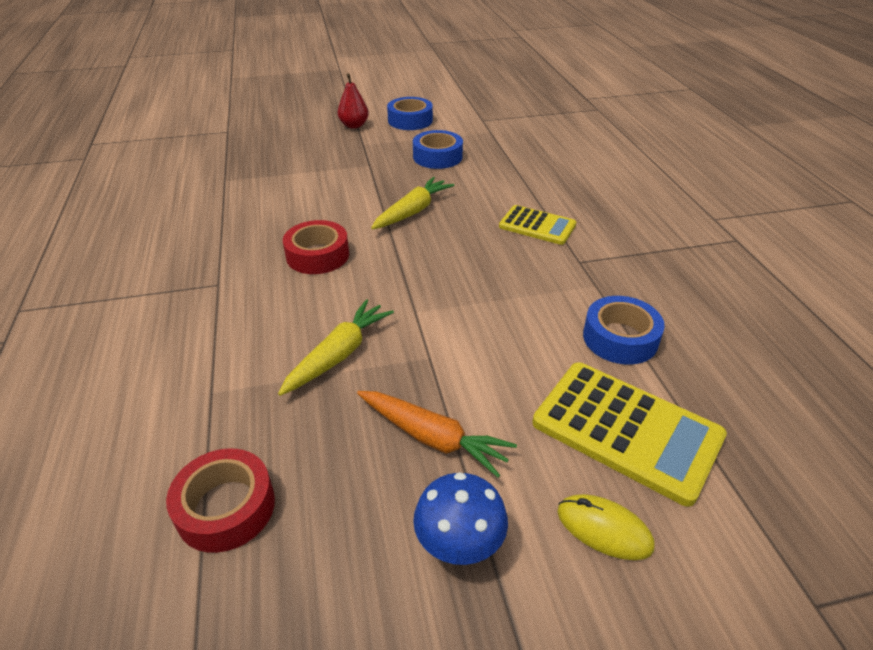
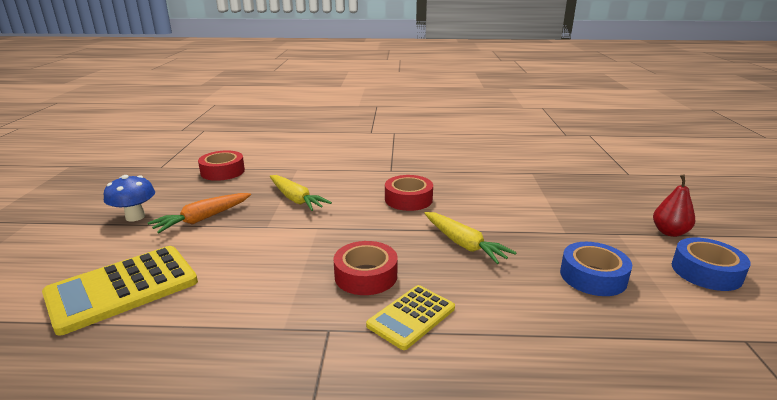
camera: 105 degrees right, 15 degrees down
(495, 257) = (366, 275): none -> red tape
(604, 529) = (82, 258): yellow mouse -> none
(620, 338) = (203, 318): blue tape -> none

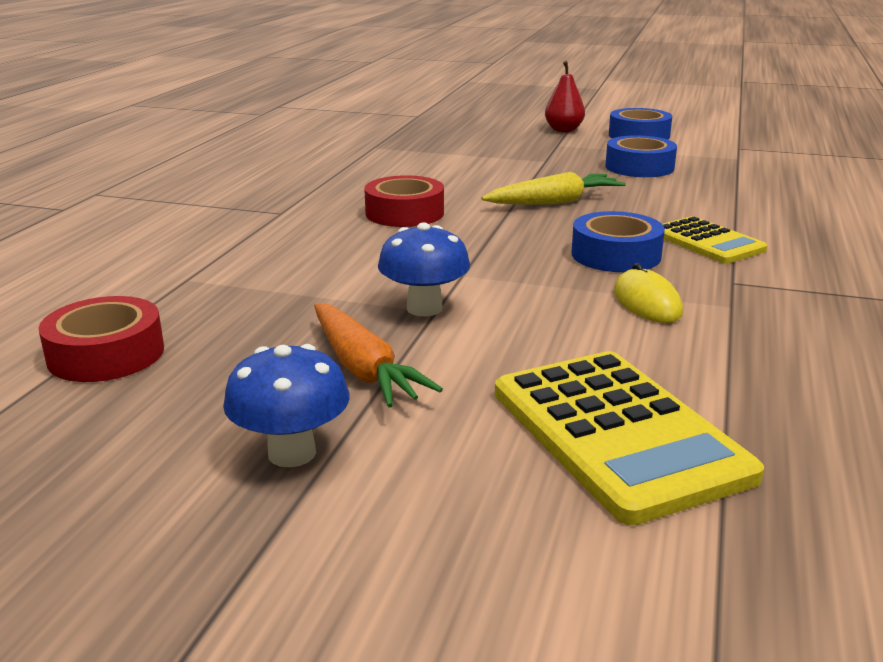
camera: 75 degrees left, 0 degrees up
(269, 223) = (424, 308): none -> blue mushroom
(284, 291) = (647, 302): none -> yellow mouse
(296, 199) = (339, 285): yellow carrot -> none
(366, 275) = (616, 255): red tape -> blue tape

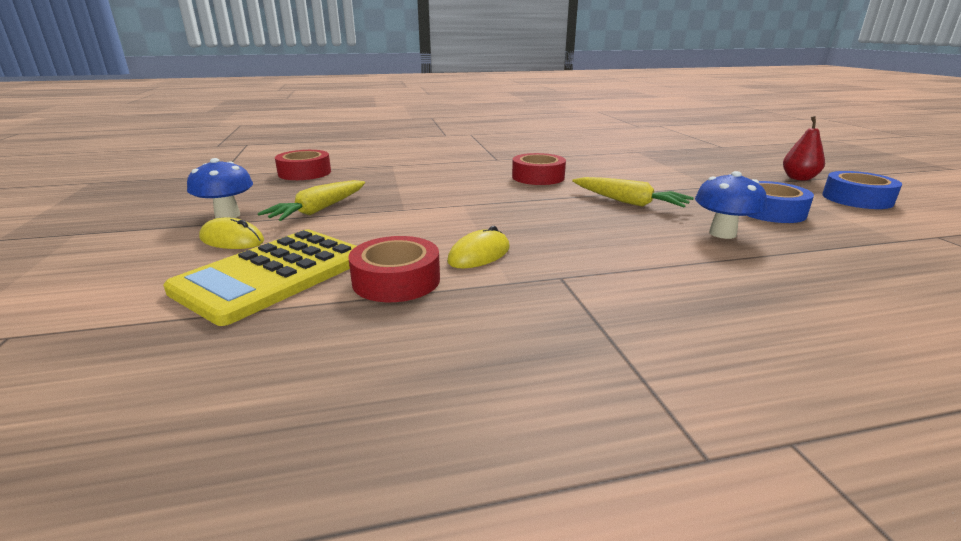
camera: 60 degrees right, 0 degrees up
(363, 369) = (319, 210): orange carrot -> yellow carrot
(424, 308) = (404, 206): blue mushroom -> blue mushroom (722, 233)
(435, 456) = (232, 240): none -> yellow mouse
(616, 255) = (555, 233): blue tape -> none
(689, 358) = (396, 280): none -> red tape
(707, 242) = (636, 257): yellow calculator -> none

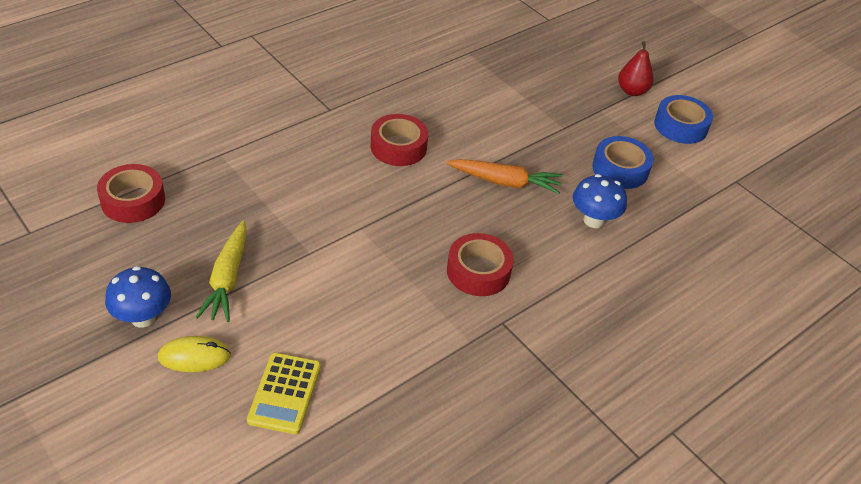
camera: 30 degrees left, 20 degrees up
(273, 275) = (284, 393): yellow calculator -> yellow calculator, size x0.60
(396, 280) = (387, 367): red tape -> red tape (478, 271)
(479, 255) = (427, 311): yellow mouse -> none
(628, 202) = (505, 182): yellow carrot -> orange carrot

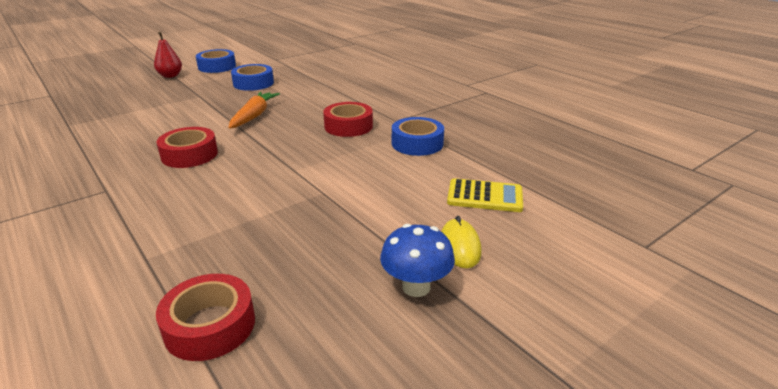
camera: 85 degrees left, 15 degrees down
(227, 279) = (356, 235): yellow carrot -> none
(426, 340) = (417, 143): none -> blue tape
(593, 220) = (302, 92): blue mushroom -> none

